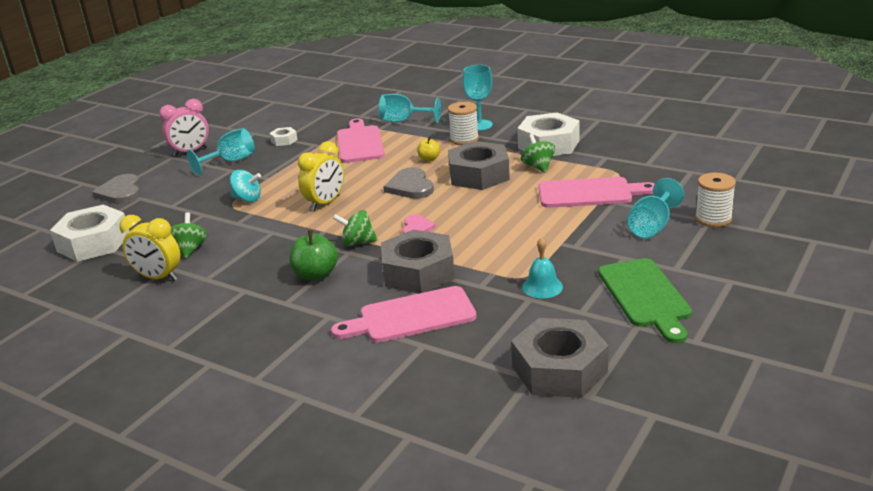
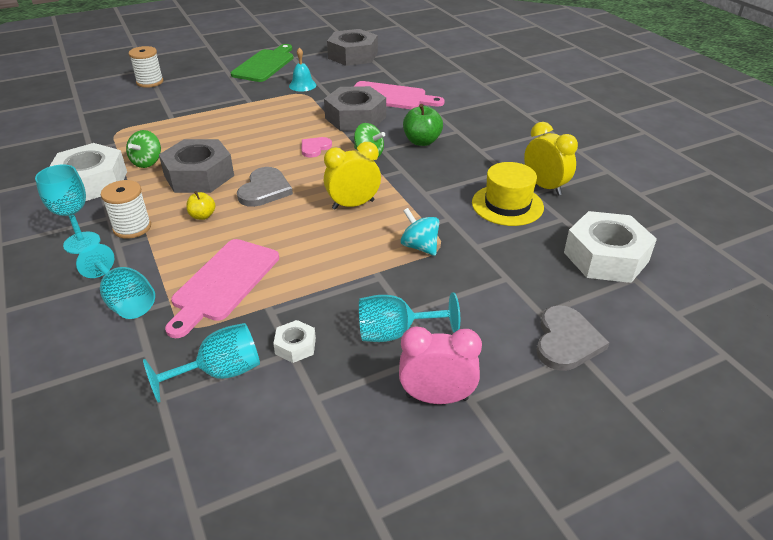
camera: 150 degrees left, 10 degrees up
(190, 249) = (507, 205): green spinning top -> yellow hat
(590, 193) = (167, 125): pink cutting board -> none
(652, 227) = (187, 91): turquoise goblet -> turquoise goblet (220, 373)

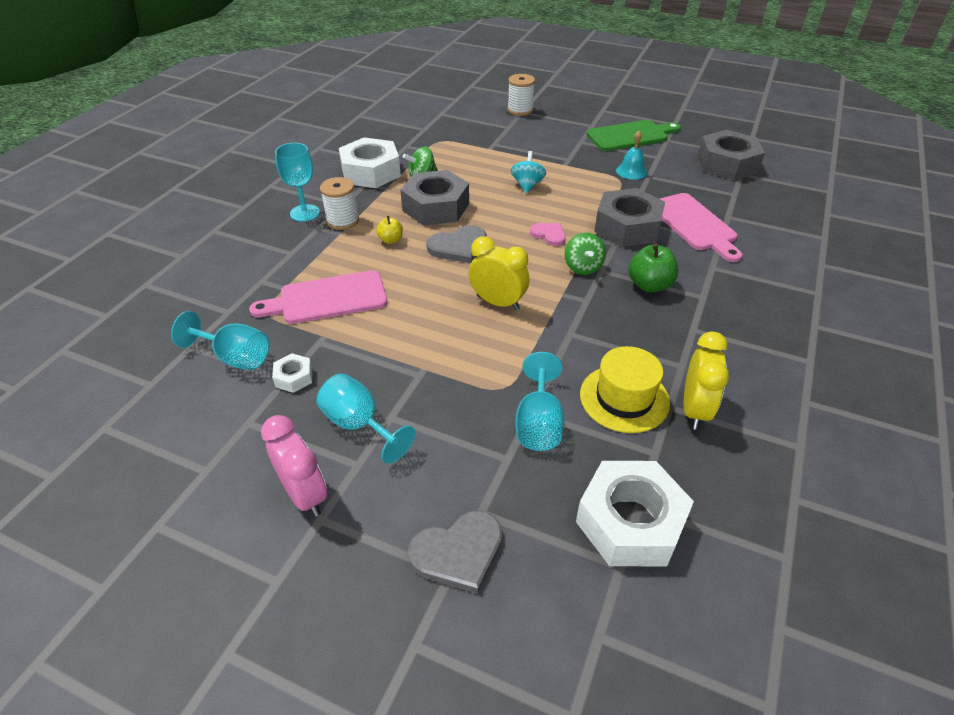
camera: 50 degrees right, 5 degrees up
(125, 301) = (266, 269): turquoise goblet -> turquoise goblet (538, 423)
(315, 148) = (549, 235): pink heart -> pink heart turned 45 degrees clockwise
(419, 246) = (487, 375): turquoise spinning top -> turquoise spinning top (527, 185)

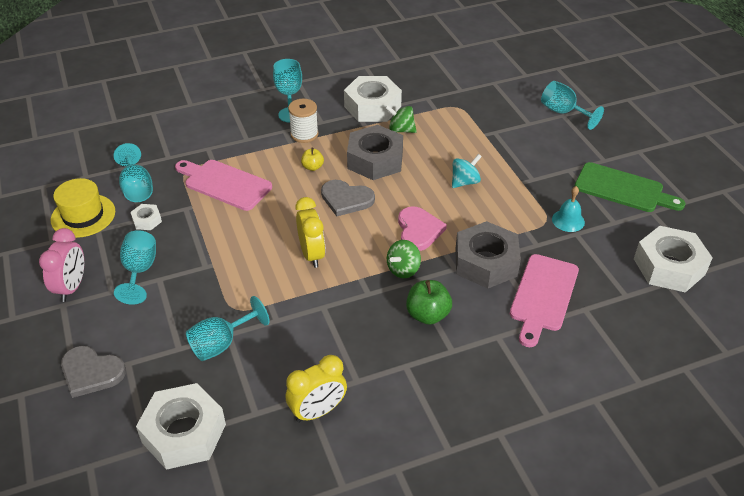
camera: 45 degrees right, 0 degrees up
(520, 110) = (563, 112): white spool -> turquoise goblet
(549, 235) = (418, 230): pink heart -> pink heart, size x1.57
(624, 398) = (289, 370): yellow hat -> yellow hat (83, 215)
(727, 164) = (669, 266): grey nut -> white nut

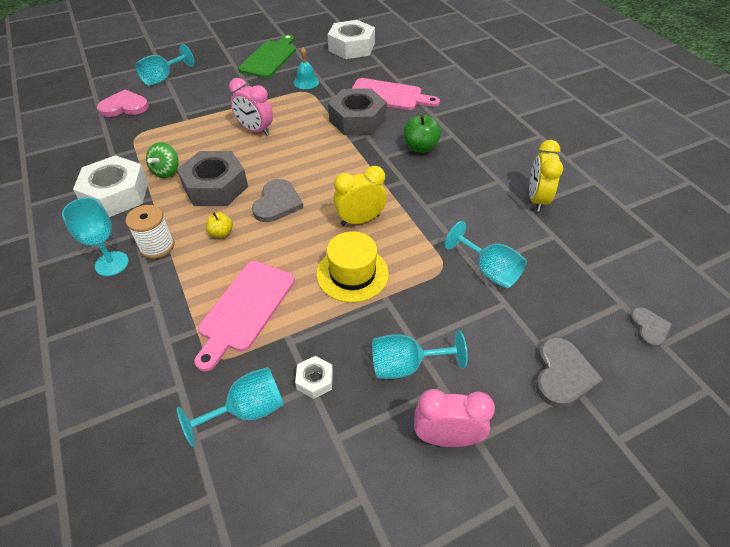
camera: 95 degrees left, 5 degrees up
(83, 215) = (306, 469): yellow hat -> yellow hat (352, 273)
(110, 460) = (649, 328): none -> grey heart
(184, 433) = (595, 280): white nut -> none
(318, 411) = (536, 199): yellow clock -> yellow clock turned 135 degrees counterclockwise
(403, 269) = (372, 162): green spinning top -> none
(418, 230) = (321, 155): pink heart -> pink heart (124, 106)
(465, 182) = (255, 130): turquoise spinning top -> pink clock

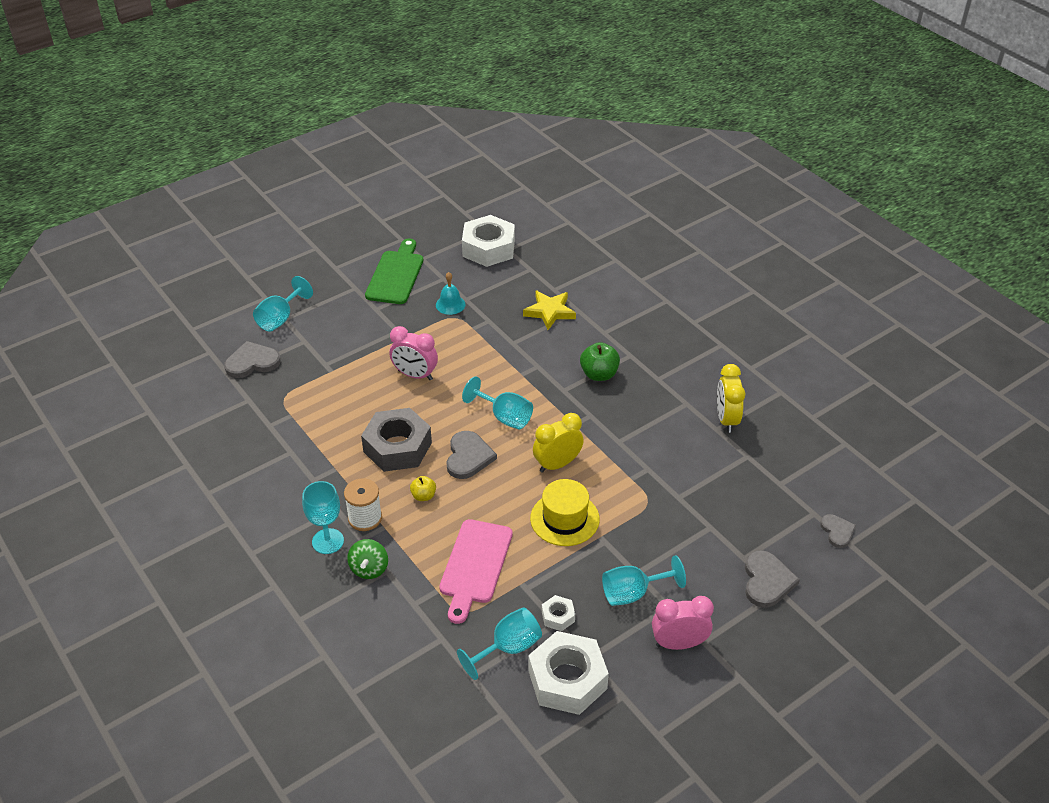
camera: 10 degrees left, 5 degrees down
(116, 194) = (296, 469): white nut -> white nut (567, 679)
(124, 106) = (252, 362): pink heart -> grey heart
(166, 171) = (337, 436): green spinning top -> green spinning top (369, 569)
(357, 120) = (523, 348): grey nut -> none
(389, 95) = (549, 312): pink cutting board -> yellow star
(489, 270) = (691, 498): turquoise goblet -> turquoise goblet (504, 417)

